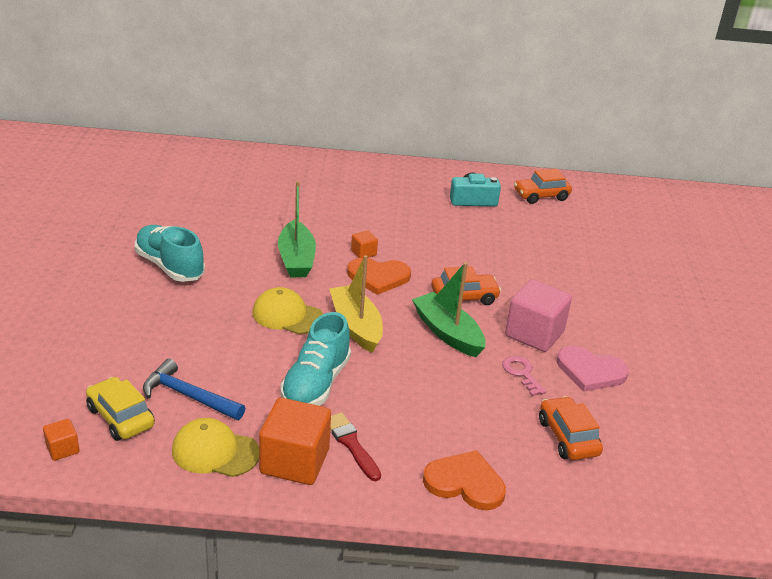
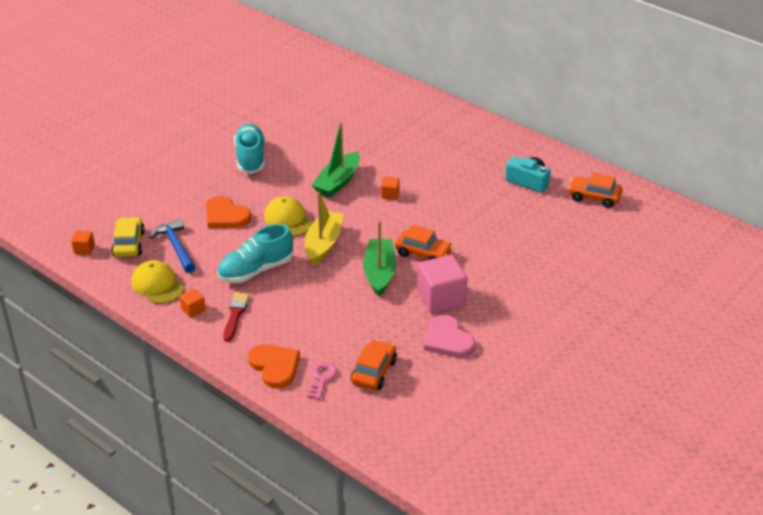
camera: 40 degrees right, 5 degrees up
(294, 461) = (193, 310): orange cube -> orange cube, size x0.47
(378, 277) = (379, 216): orange heart -> orange heart (225, 215)
(521, 373) = (396, 320): pink key -> pink key (322, 378)

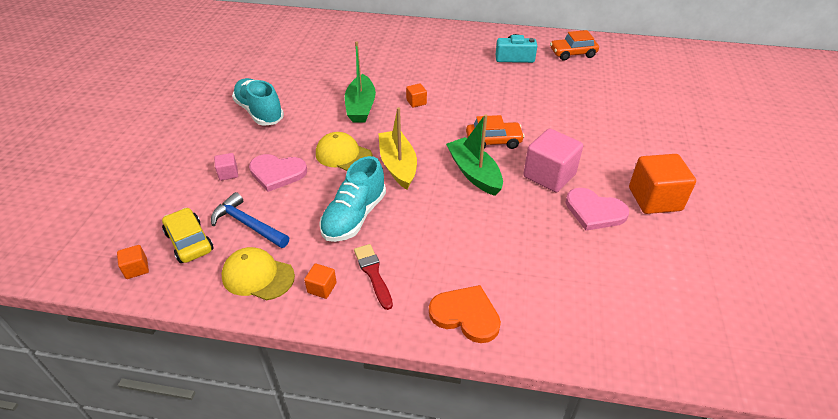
camera: 30 degrees left, 5 degrees up
(189, 203) = (228, 173): none -> pink cube
(225, 215) = (277, 173): orange heart -> pink heart
(322, 378) = (525, 306): pink key -> none
(374, 372) = (565, 274): orange car -> none
(511, 351) = (654, 199): none -> orange cube

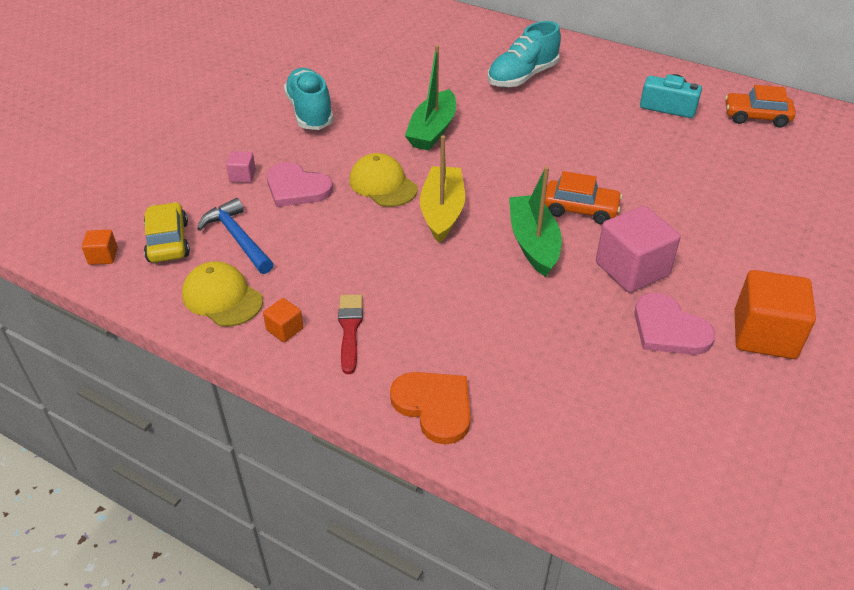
camera: 20 degrees right, 0 degrees up
(354, 216) = (360, 259): turquoise shoe -> turquoise shoe (522, 77)
(416, 102) = (505, 139): orange cube -> none

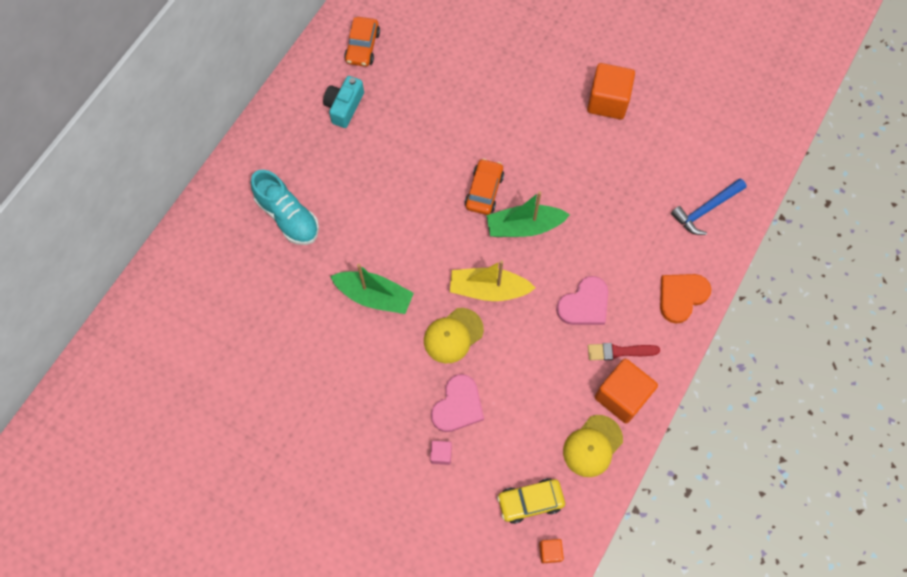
camera: 90 degrees left, 25 degrees up
(237, 238) = (524, 445): blue hammer -> blue hammer (706, 209)
(285, 329) = (622, 396): orange cube -> orange cube, size x2.14
(310, 112) = (340, 406): turquoise shoe -> none
(632, 269) = (550, 166): pink cube -> none
(669, 329) = (606, 154): pink heart -> pink heart (584, 304)

